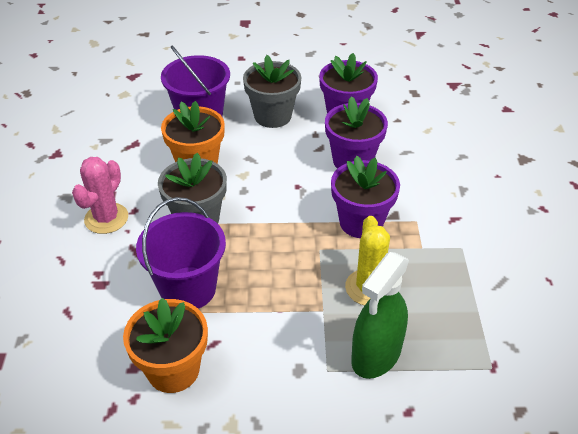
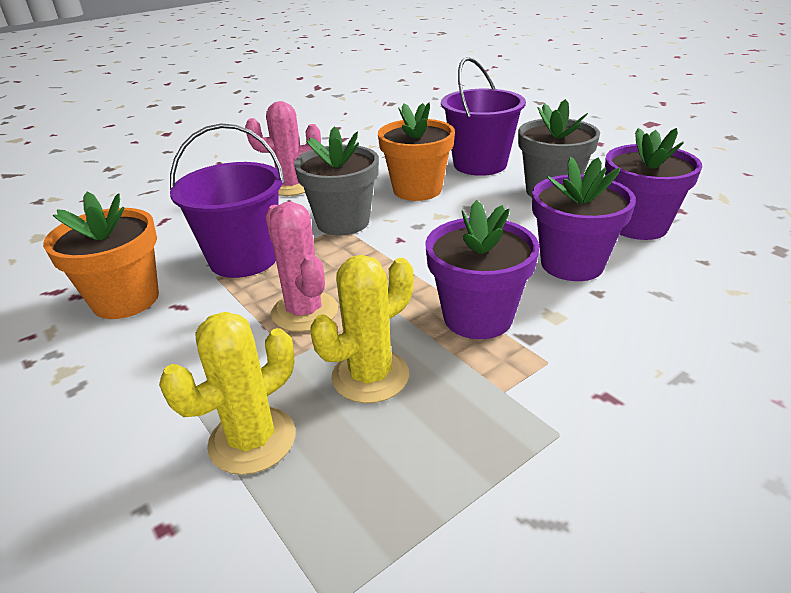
camera: 55 degrees right, 10 degrees down
(284, 286) = (304, 312): none -> pink cactus
(376, 355) = (252, 440): green spray bottle -> yellow cactus

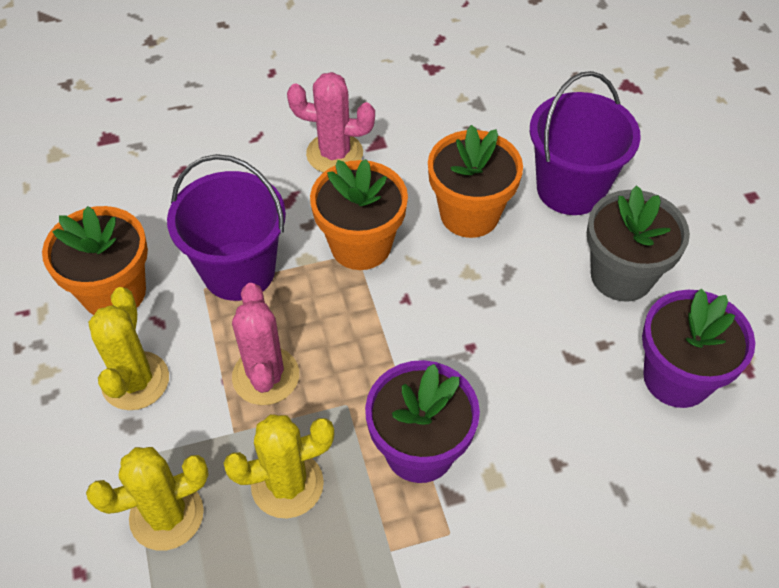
camera: 20 degrees right, 20 degrees up
(172, 350) = (135, 381): none -> yellow cactus
(343, 222) = (361, 245): grey flower pot -> orange flower pot
(572, 264) = (560, 411): purple flower pot -> none

